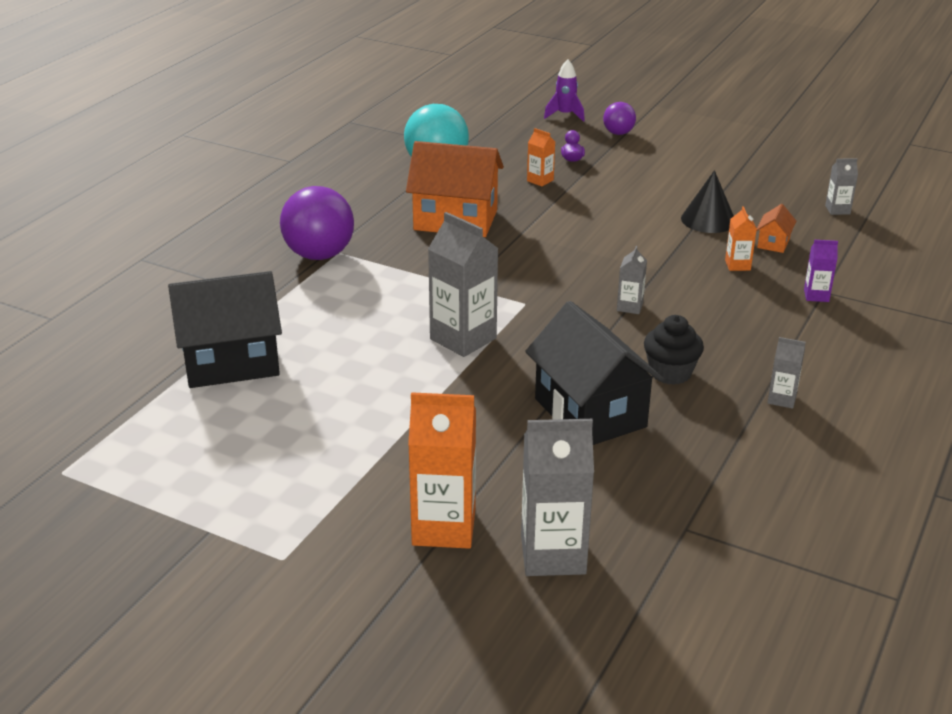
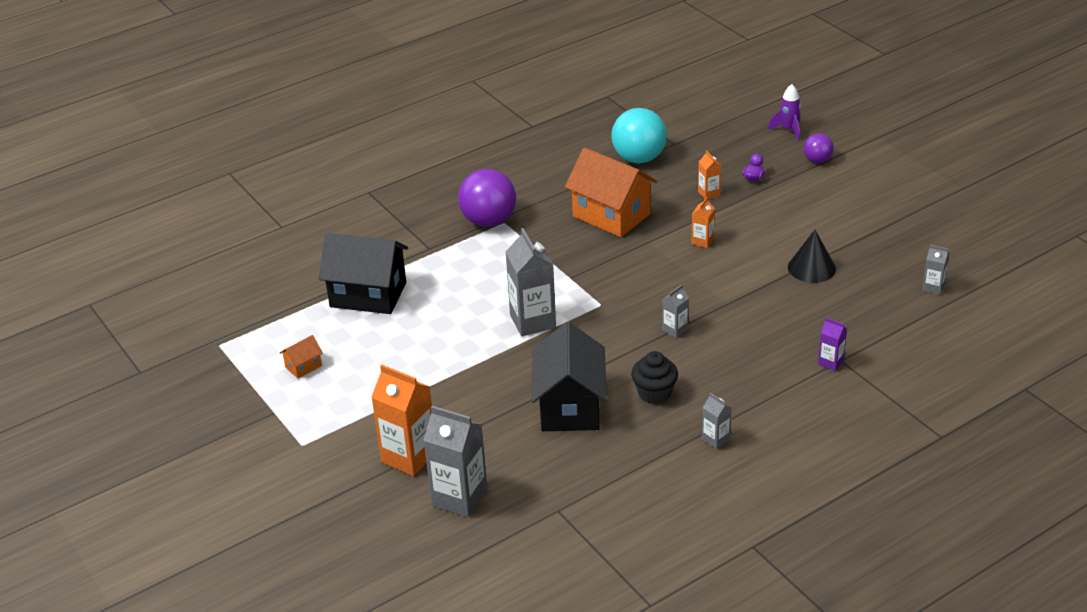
camera: 30 degrees right, 5 degrees up
(737, 265) = (794, 317): orange carton -> orange carton (702, 241)
(773, 243) = (844, 304): orange house -> orange house (303, 366)

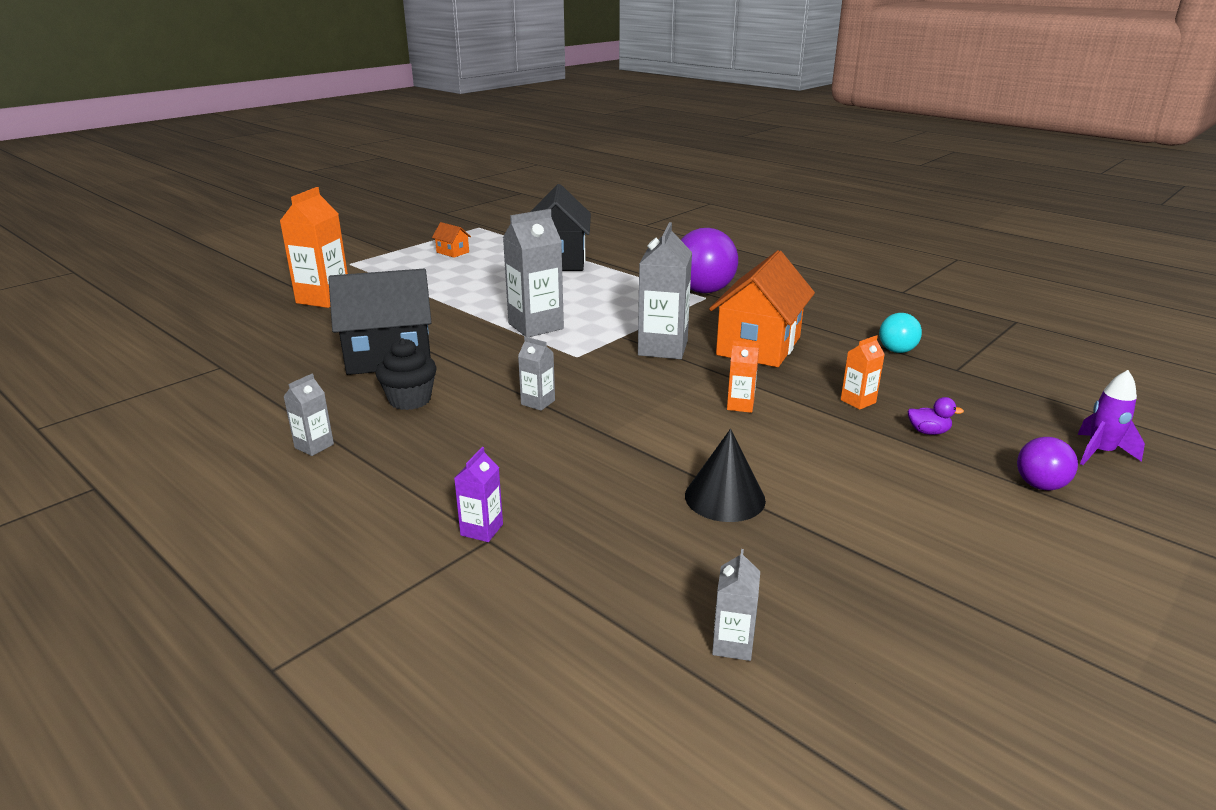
camera: 75 degrees right, 10 degrees down
(459, 498) = (258, 323): grey carton -> grey carton (663, 348)
(639, 158) = (897, 351): turquoise ball -> turquoise ball, size x0.53

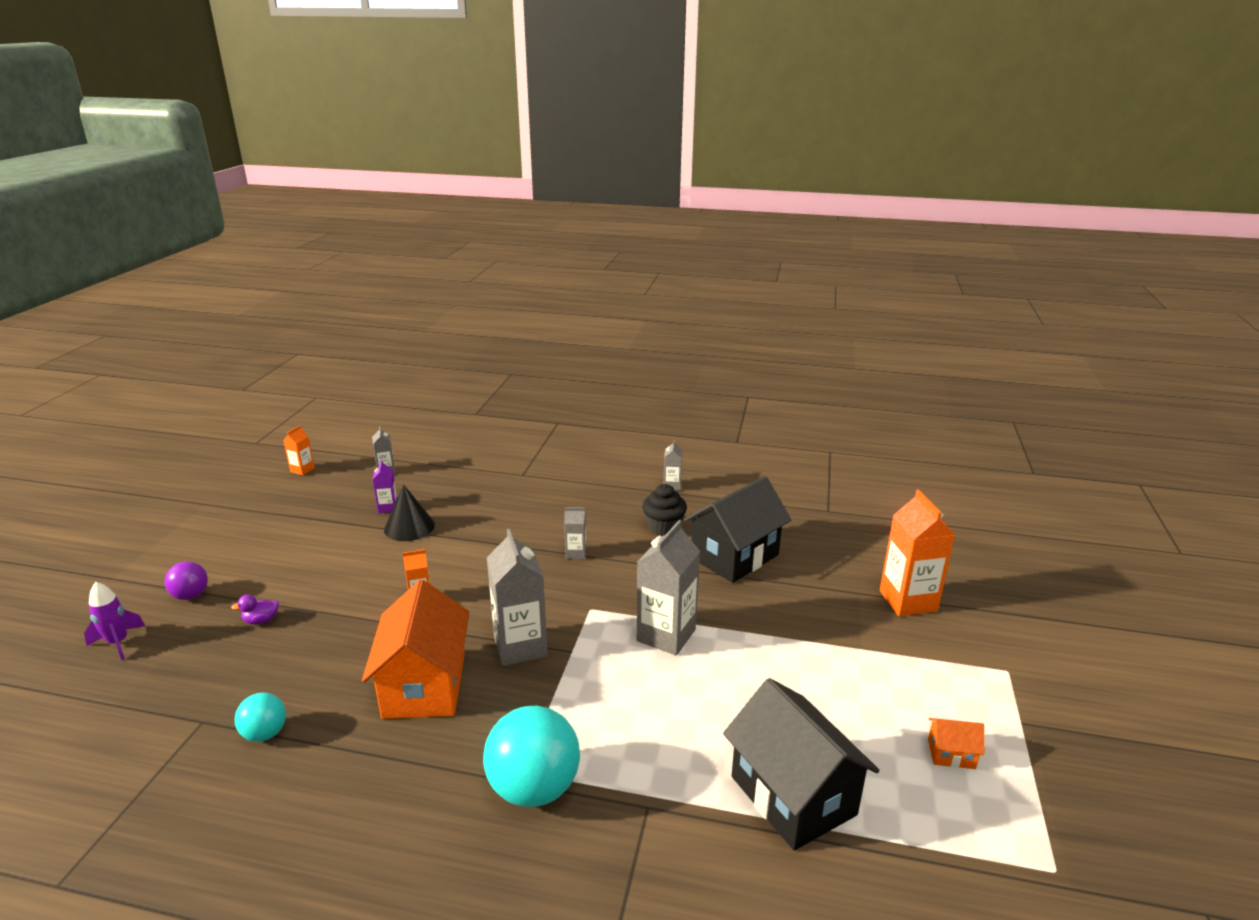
camera: 150 degrees right, 0 degrees up
(481, 530) = (530, 477): purple carton -> purple carton (388, 508)
(703, 291) = (534, 788): purple ball -> turquoise ball
(858, 401) = (318, 636): orange carton -> orange carton (302, 470)

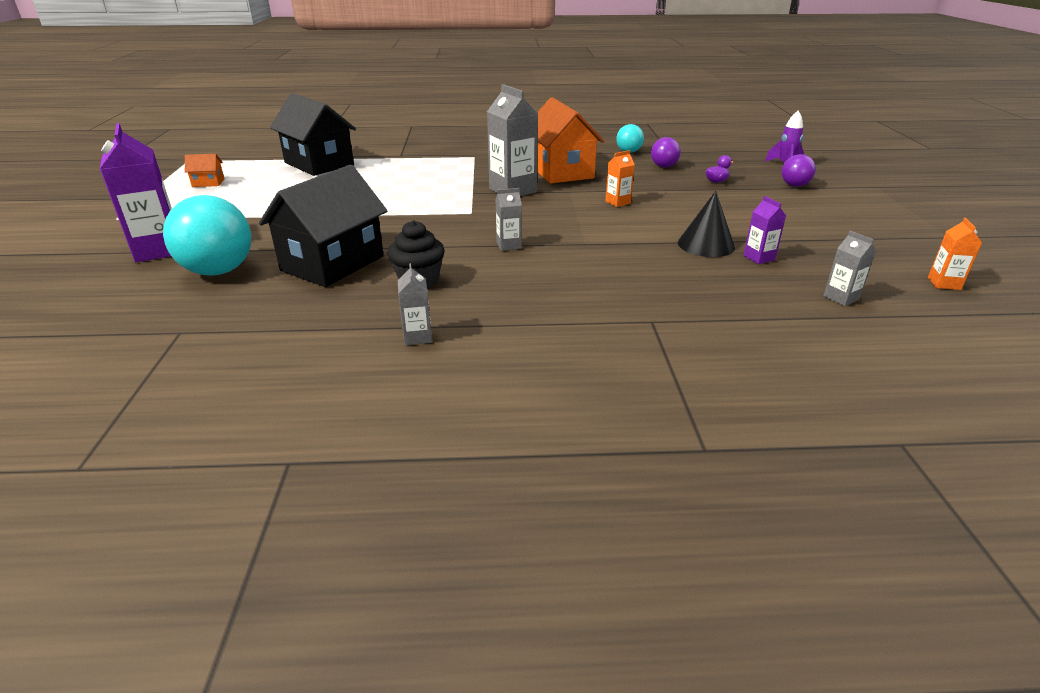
camera: 165 degrees right, 5 degrees up
(273, 672) = (663, 166): none -> purple ball
(534, 788) = (464, 153): turquoise ball -> turquoise ball (218, 271)
(666, 635) = (401, 206): grey carton -> none
(908, 601) = (159, 250): orange carton -> purple carton

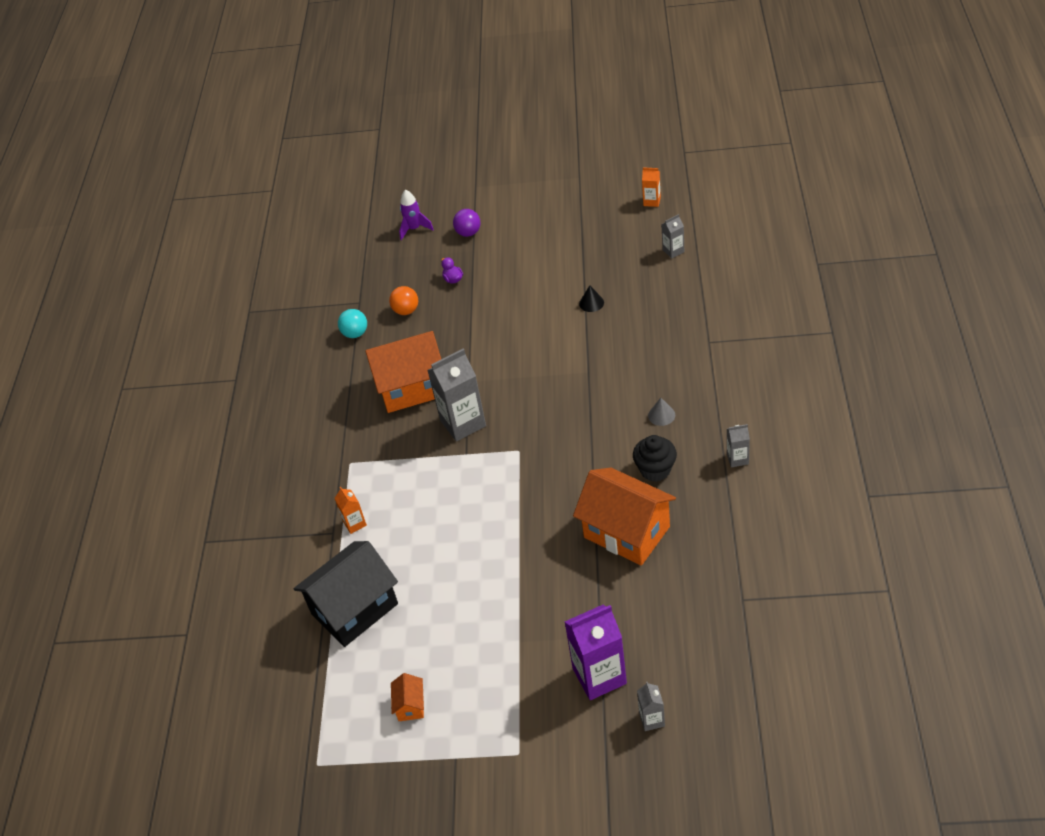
camera: 80 degrees left, 15 degrees up
(218, 271) = (642, 610): turquoise ball -> none
(332, 263) = (626, 532): black house -> orange house
(508, 245) = (591, 419): grey carton -> grey carton (652, 719)
(509, 285) = (661, 415): none -> grey cone
(618, 202) = (500, 348): orange carton -> orange carton (355, 523)
(663, 166) = (406, 311): purple ball -> orange ball
(706, 244) = (591, 303): black cone -> black cone, size x0.58
(759, 258) = (614, 278): purple carton -> none

